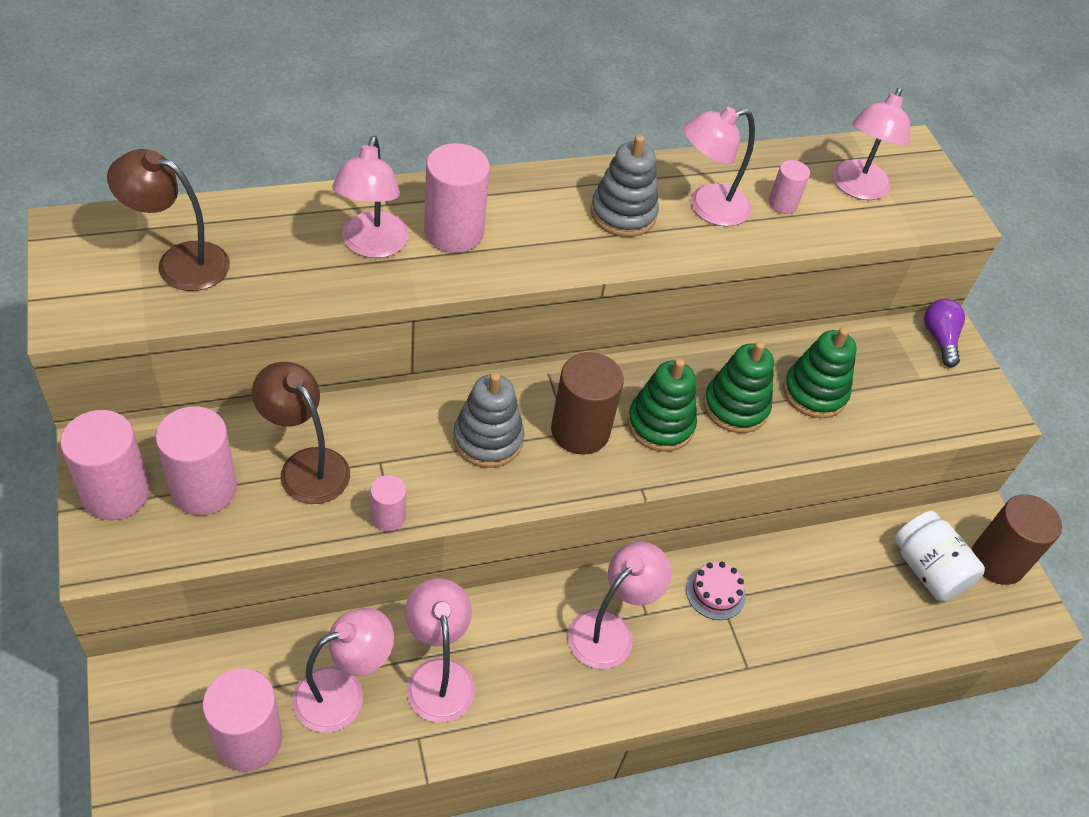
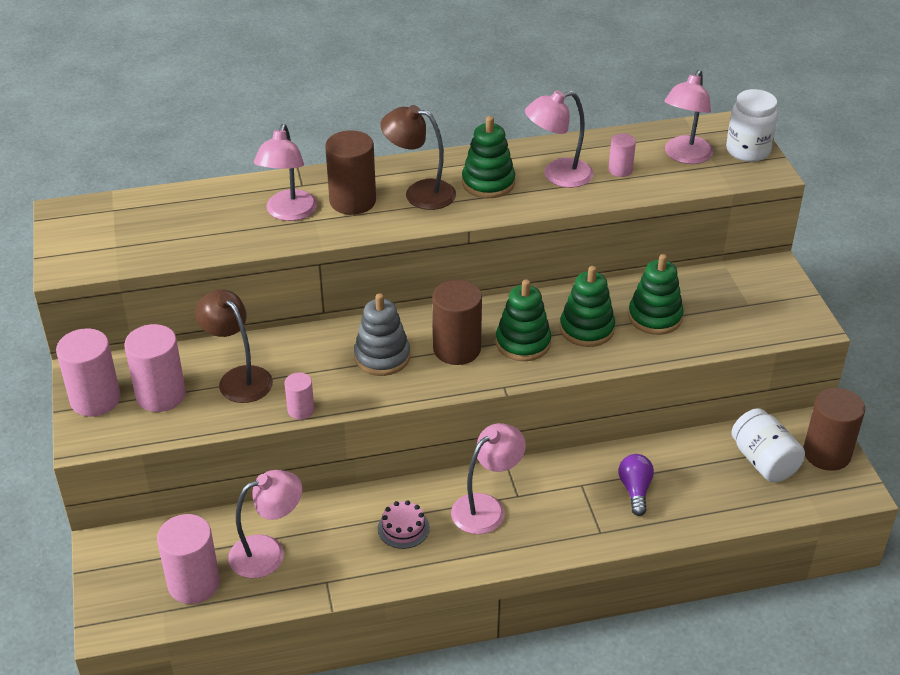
camera: 10 degrees right, 10 degrees down
(179, 262) = (144, 229): brown lamp -> brown lamp (419, 193)
(438, 675) = (344, 540): pink lamp -> none
(454, 232) = (352, 201): pink cylinder -> brown cylinder
(623, 214) = (488, 183): grey stacking toy -> green stacking toy
(715, 592) = (577, 480): pink cake -> pink cake (403, 528)
(930, 185) = (748, 151): none -> white jar
(939, 339) = (768, 275): purple light bulb -> purple light bulb (635, 490)

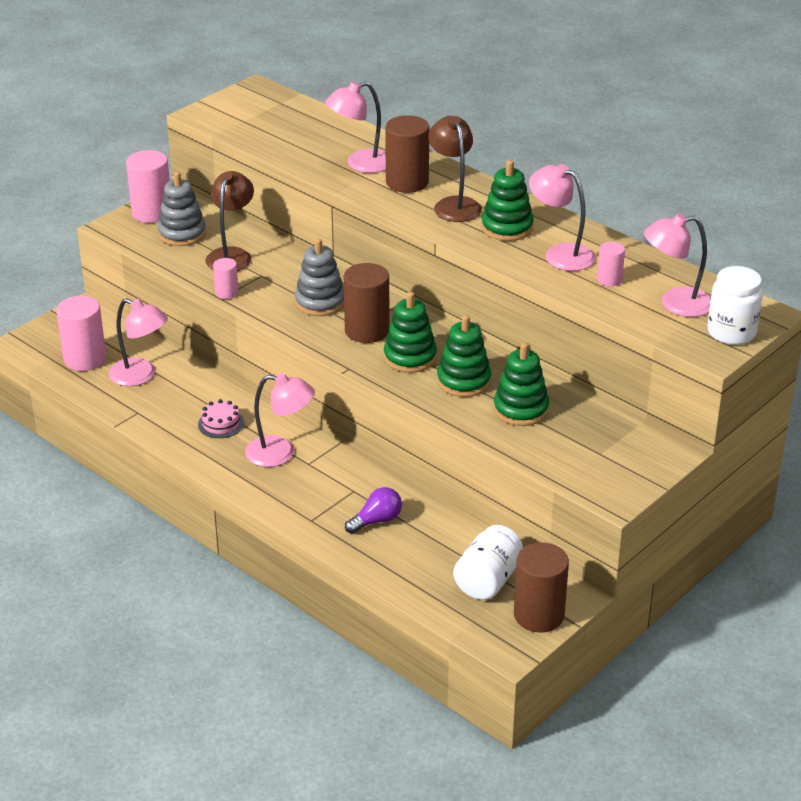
camera: 55 degrees right, 5 degrees down
(161, 395) = (182, 234): pink cylinder -> grey stacking toy

